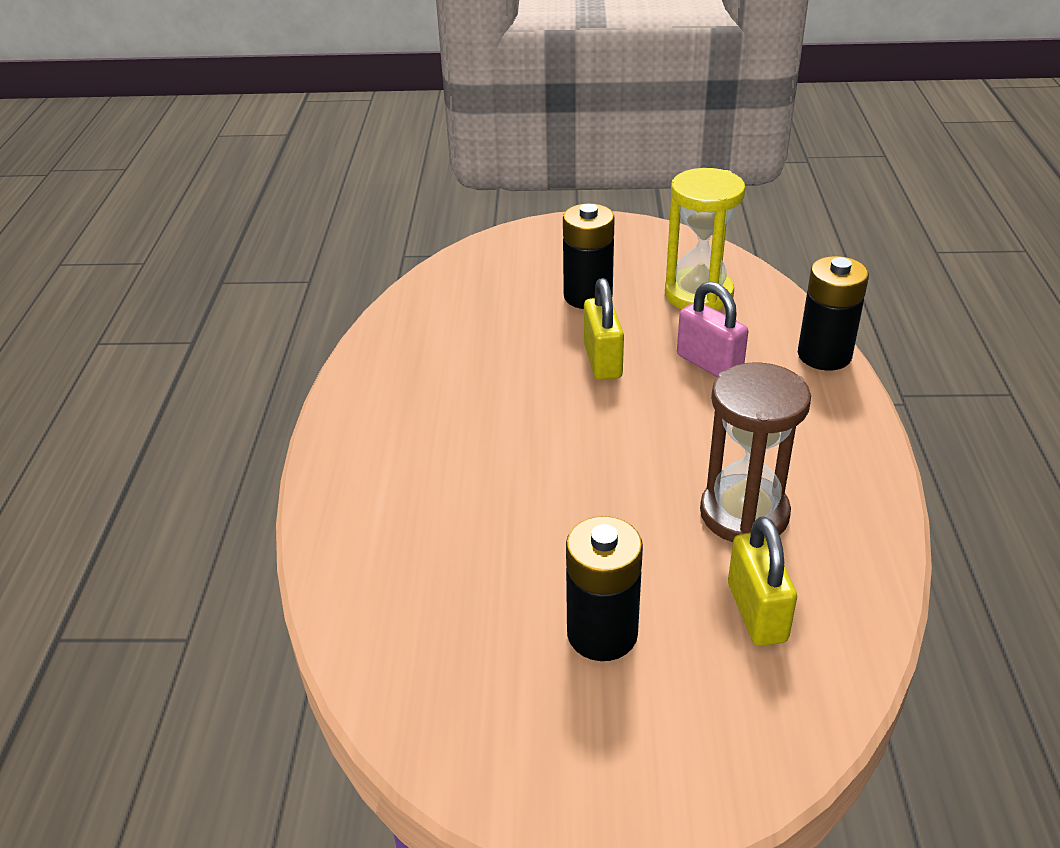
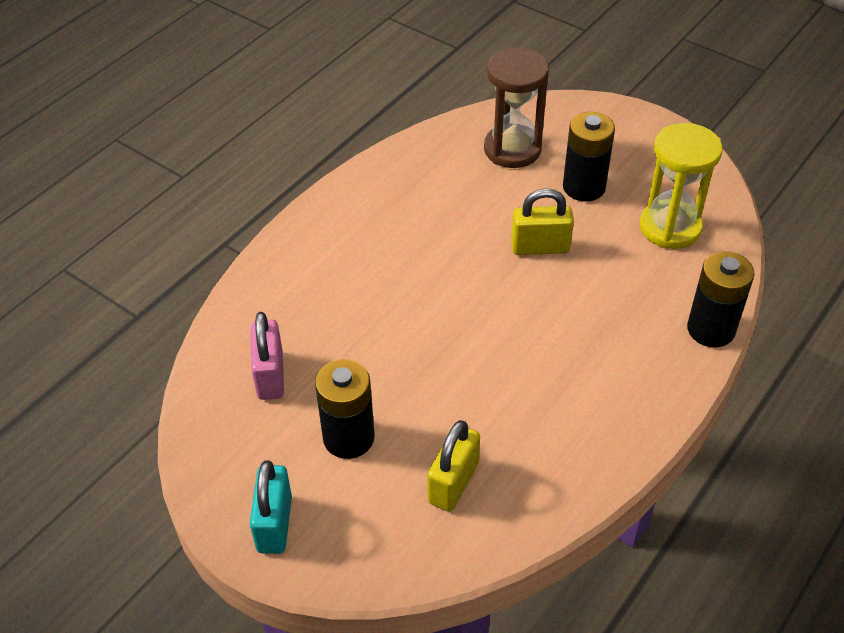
camera: 35 degrees right, 10 degrees up
(602, 361) = (540, 247): yellow padlock -> yellow padlock turned 60 degrees clockwise
(616, 777) = (274, 524): none -> turquoise padlock
(709, 364) = (614, 290): pink padlock -> pink padlock (270, 375)
(744, 514) = (516, 414): brown hourglass -> brown hourglass (512, 149)

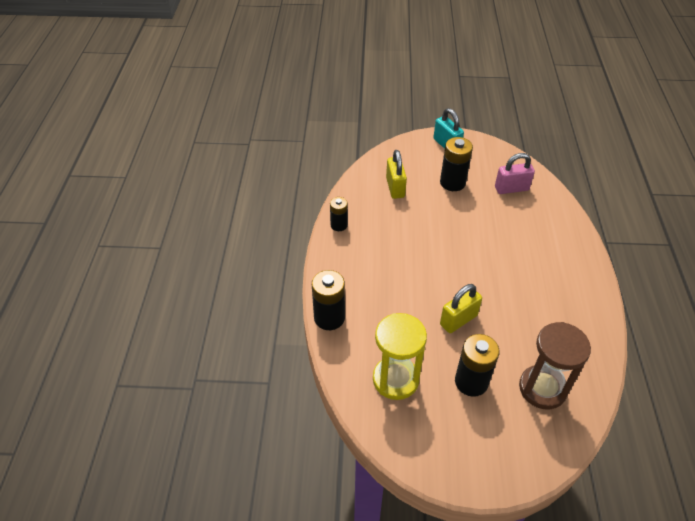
camera: 145 degrees right, 0 degrees up
(270, 375) = (511, 188): pink padlock -> pink padlock turned 60 degrees counterclockwise
(605, 462) = (339, 225): none -> black battery

